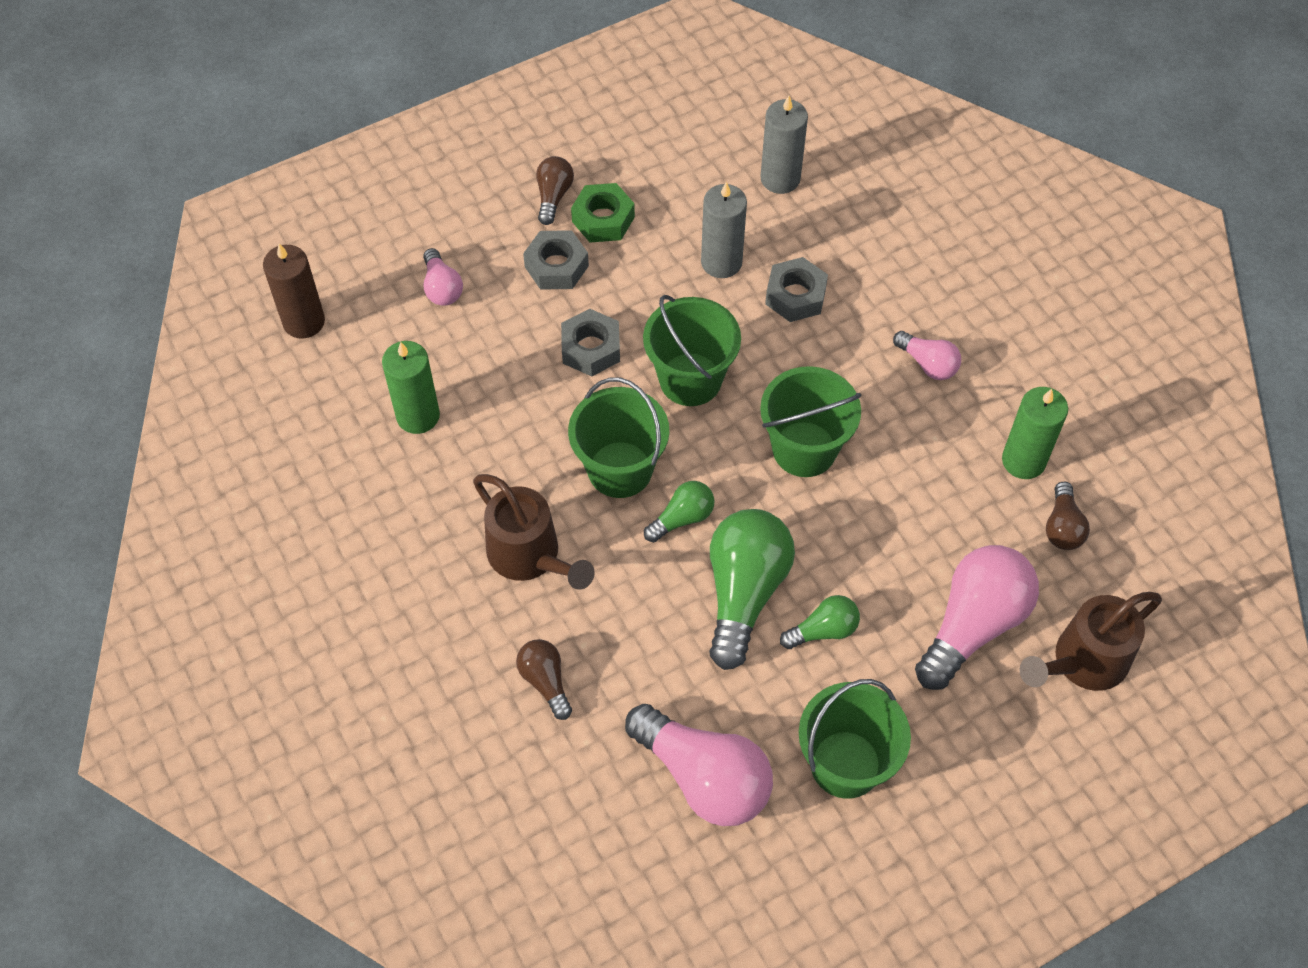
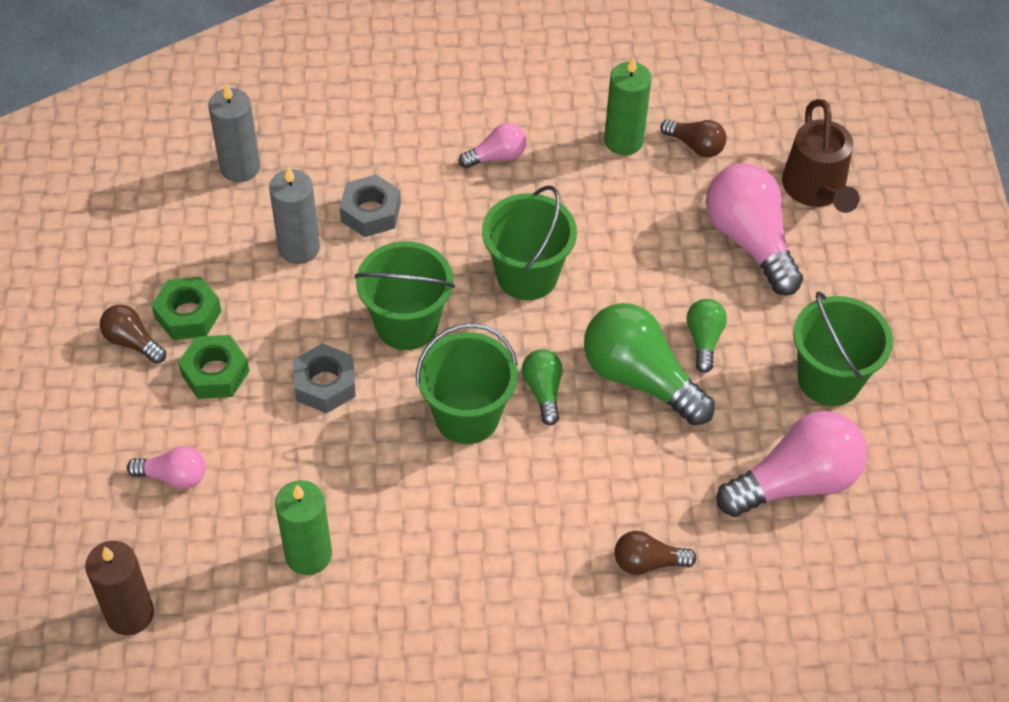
camera: 65 degrees left, 5 degrees down
(530, 557) = (517, 523): brown watering can -> none
(556, 266) = (215, 373): grey nut -> green nut

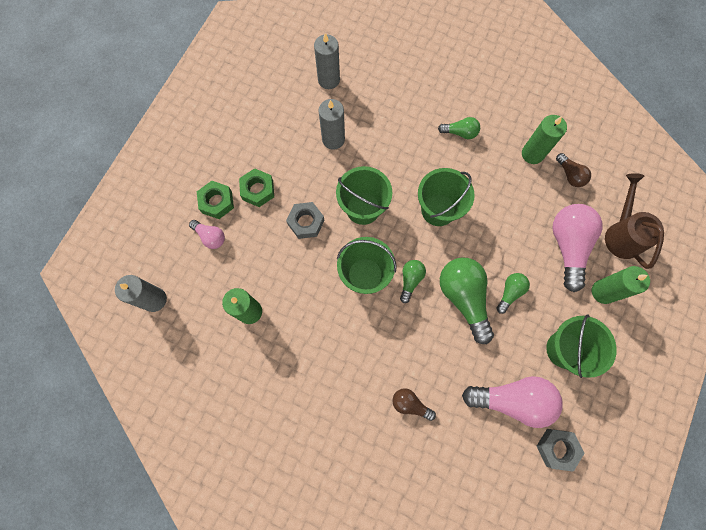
camera: 30 degrees right, 20 degrees up
(130, 614) = (154, 299): brown candle -> grey candle
(132, 342) = (229, 154): brown light bulb -> none
(188, 314) = (262, 151): green nut -> green nut (217, 202)
(370, 212) = (379, 135): grey nut -> grey nut (557, 448)
(496, 157) = (460, 133): pink light bulb -> green light bulb
(816, 191) = (622, 233): brown watering can -> brown watering can turned 150 degrees clockwise
(836, 278) = (603, 292): none -> green candle

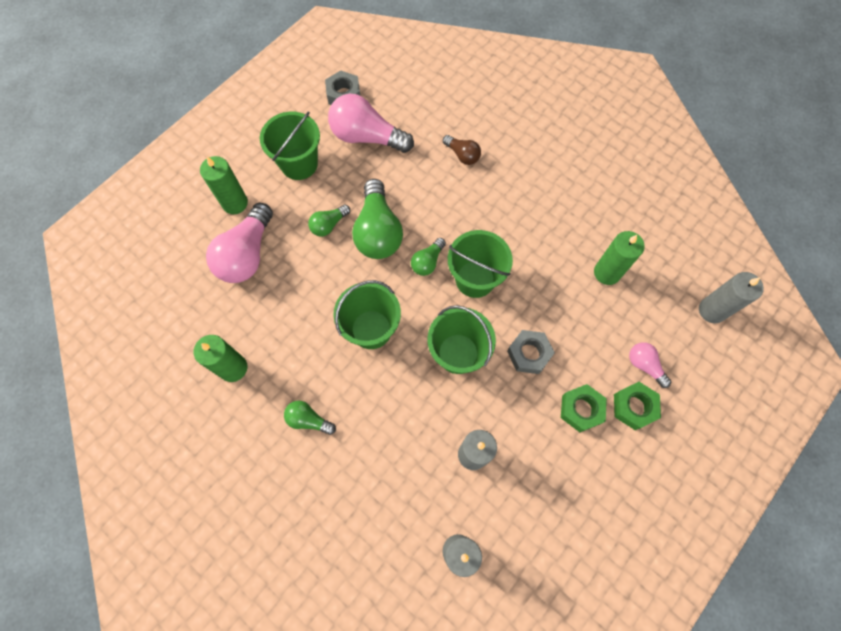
camera: 165 degrees left, 5 degrees down
(570, 175) = (203, 331): brown light bulb -> none
(622, 233) = (183, 253): brown watering can -> none

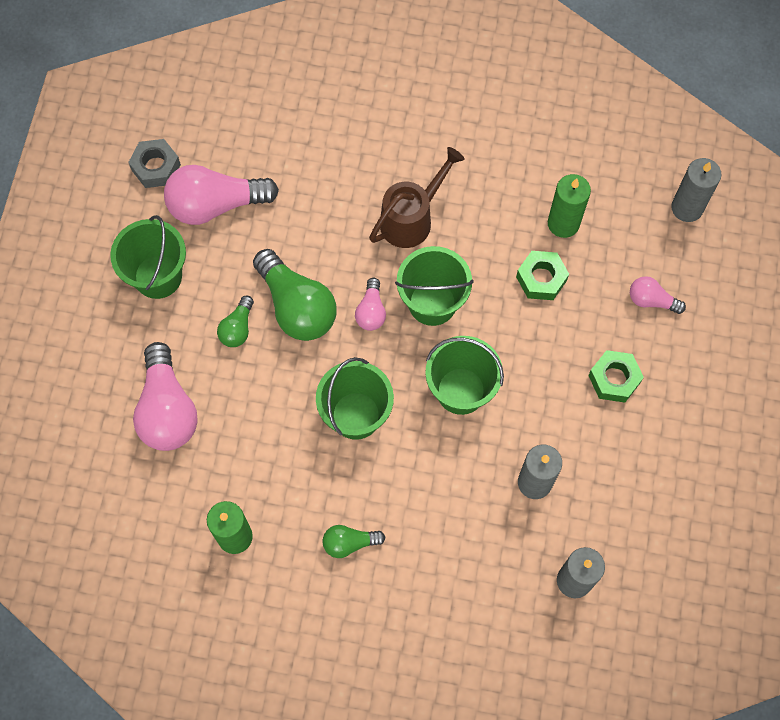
camera: 30 degrees left, 0 degrees up
(235, 203) = (114, 360): green candle -> none
(427, 262) = (371, 311): green light bulb -> pink light bulb
(462, 155) = (336, 171): brown light bulb -> none
(496, 213) = (412, 218): none -> brown watering can
(529, 354) = (532, 351): grey nut -> none
(633, 407) = (663, 348): green nut -> green nut (541, 279)

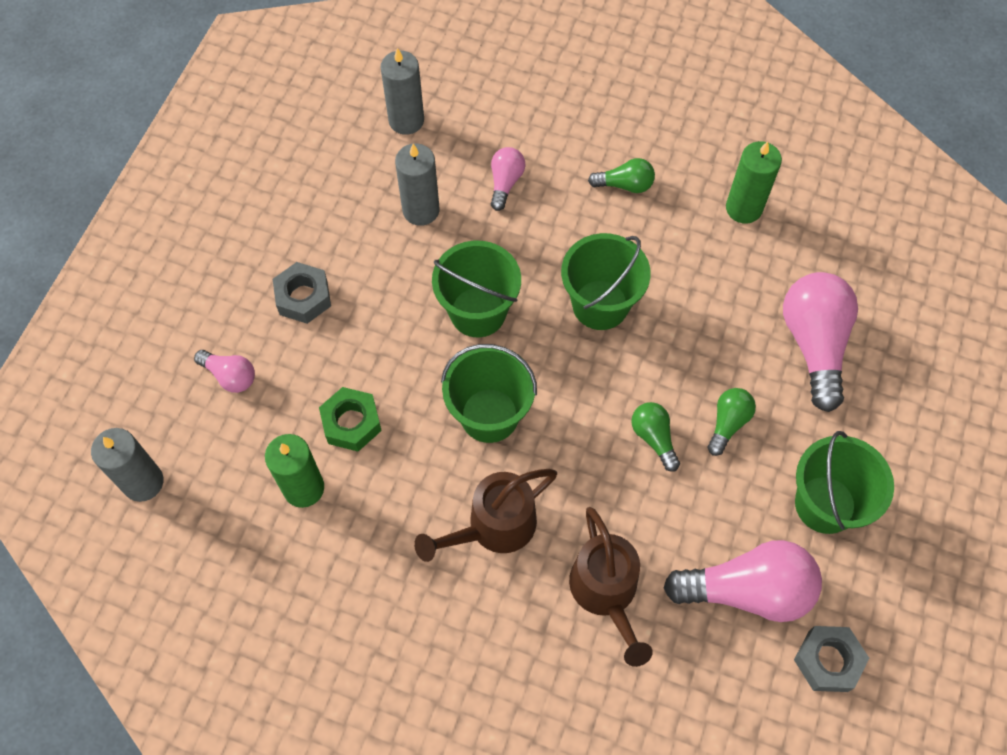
camera: 170 degrees left, 5 degrees down
(297, 306) = (654, 438): green light bulb -> green light bulb, size x0.51
(319, 186) = (606, 594): none -> brown watering can
(371, 311) = (564, 417): pink light bulb -> pink light bulb (505, 183)
(614, 379) = (303, 297): green nut -> grey nut

